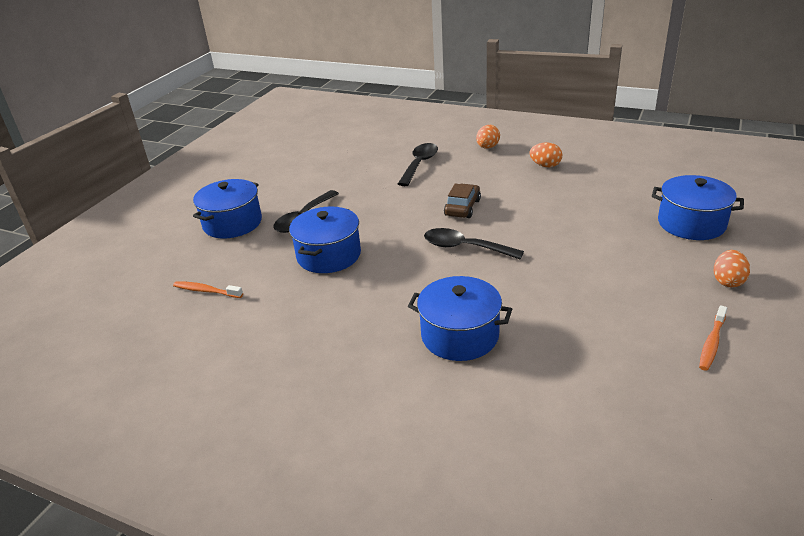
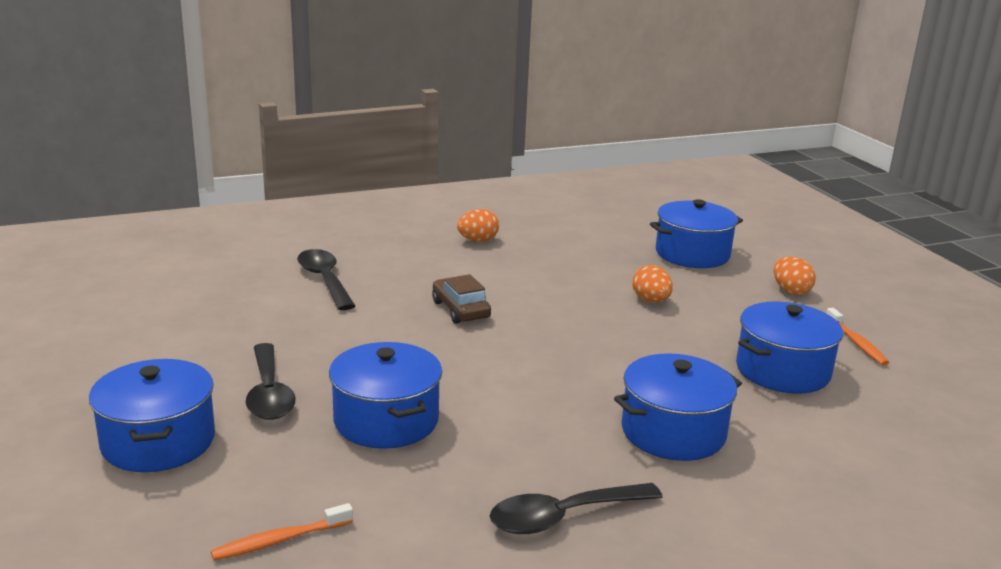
camera: 50 degrees left, 10 degrees down
(464, 247) = (533, 348): black spoon -> black spoon (563, 517)
(487, 147) = (380, 239): orange egg -> orange egg (650, 301)
(607, 334) = (782, 370): none -> blue pot

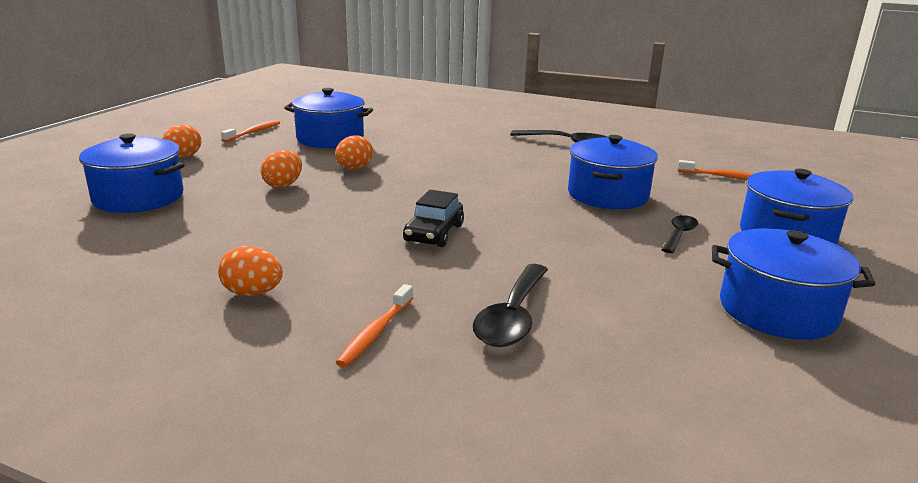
camera: 135 degrees left, 0 degrees up
(269, 393) = (679, 235): black spoon -> black spoon, size x0.60
(382, 249) = (375, 333): none -> orange toothbrush
(460, 310) = (434, 233): brown car -> black car
(655, 342) = (354, 168): none -> orange egg
(673, 432) = (453, 143): blue pot -> blue pot (777, 310)

